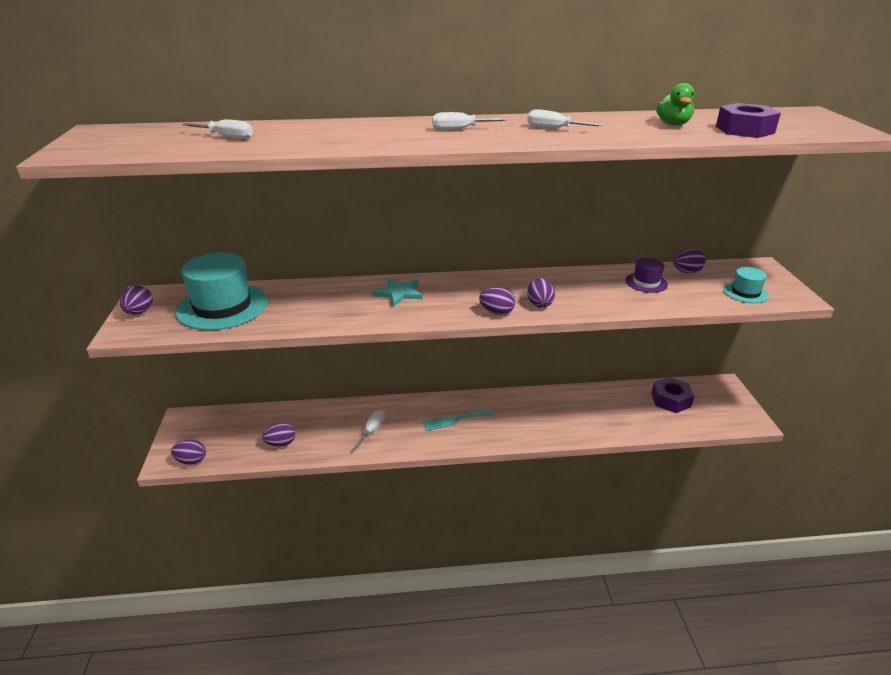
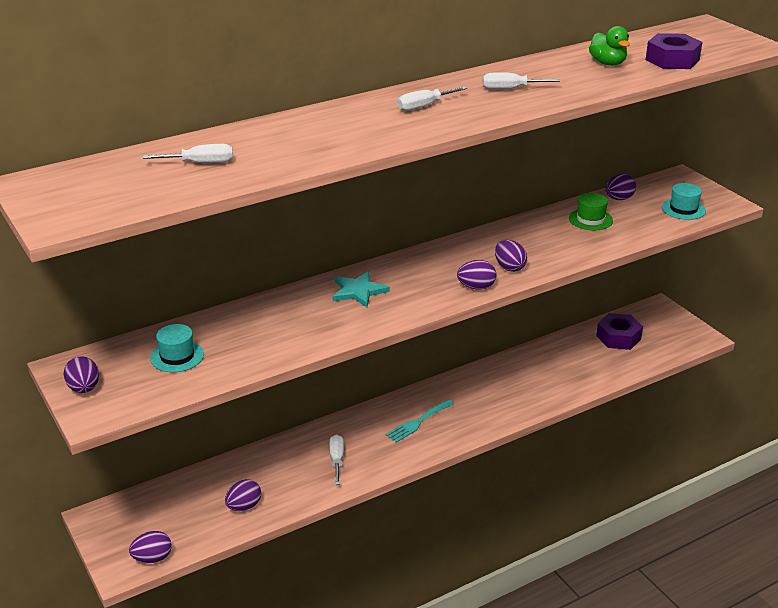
camera: 25 degrees left, 0 degrees up
(222, 306) = (177, 356): turquoise hat -> turquoise hat, size x0.49
(646, 282) = (590, 219): purple hat -> green hat

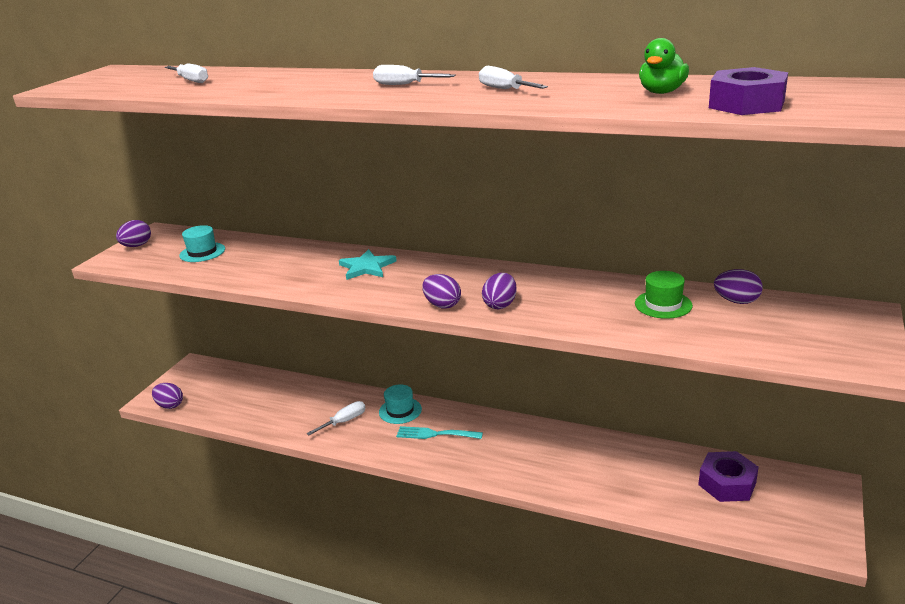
camera: 55 degrees right, 5 degrees down
(244, 506) = (253, 411): purple egg -> none
(683, 209) = (792, 342): turquoise hat -> turquoise hat (400, 410)

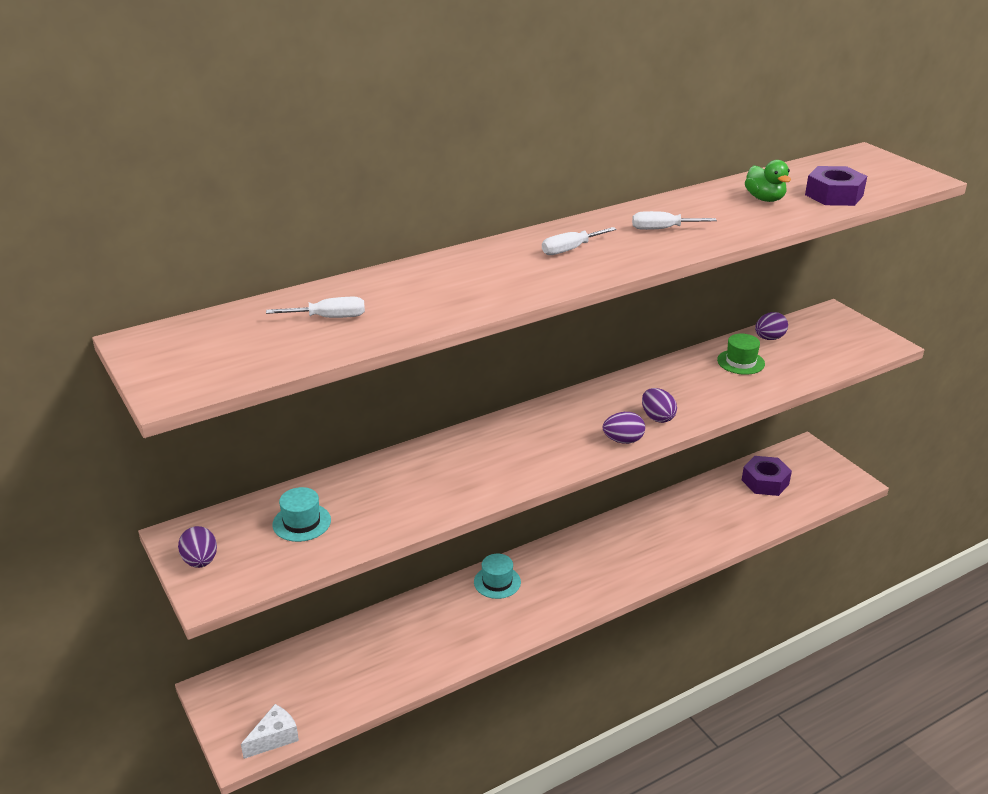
camera: 55 degrees left, 5 degrees up
(170, 405) = (274, 738): purple egg -> white cheese
(344, 421) = (471, 623): white screwdriver -> none
(367, 267) = (496, 445): turquoise star -> none
(435, 434) = (556, 579): turquoise fork -> none

